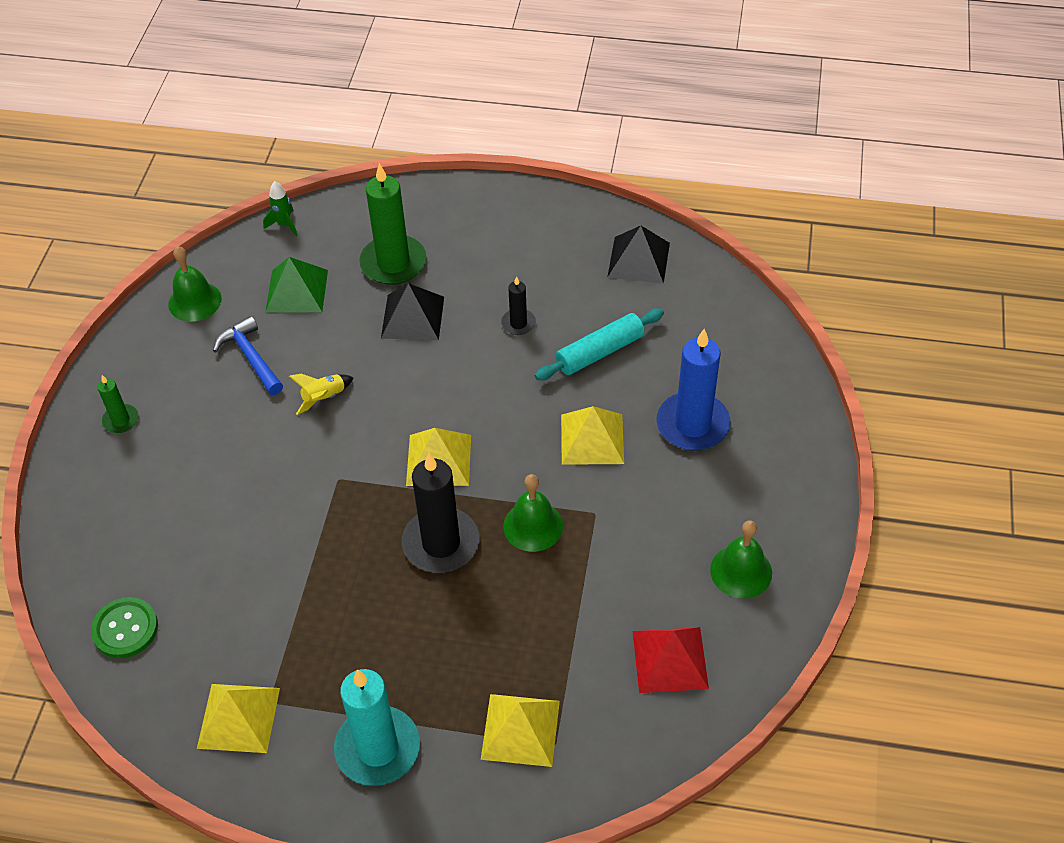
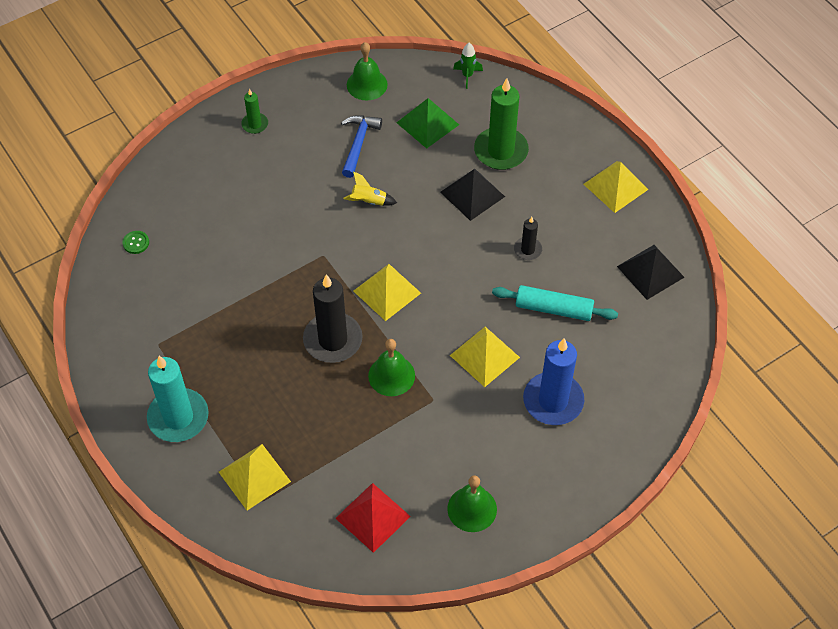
camera: 45 degrees right, 5 degrees up
(125, 629) = (136, 243): green button -> green button, size x0.58
(238, 718) = (135, 338): yellow pyramid -> yellow pyramid (615, 186)

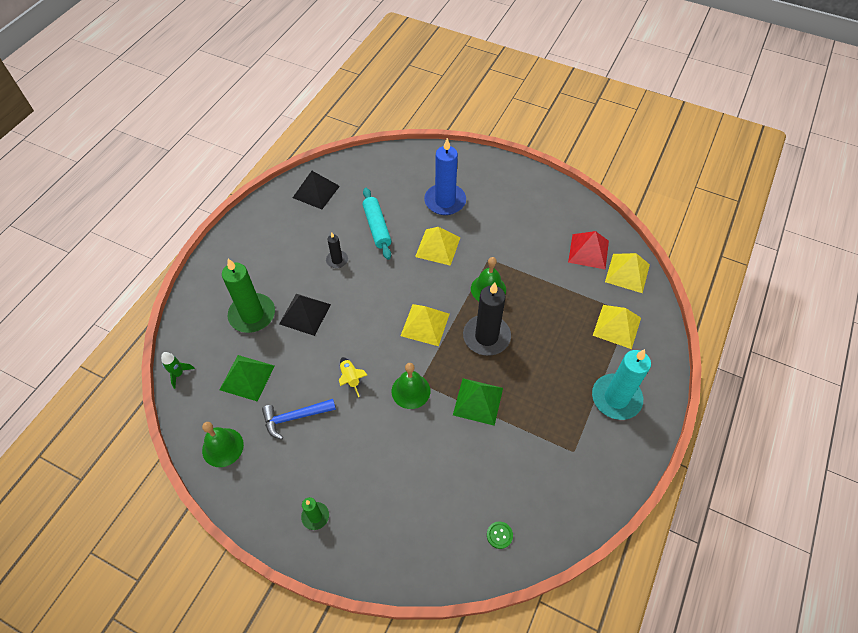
camera: 120 degrees left, 0 degrees up
(267, 293) = (478, 401): none -> green pyramid
(472, 509) = (544, 208): green bell -> green bell (410, 391)
(615, 186) = (252, 235): yellow pyramid -> yellow pyramid (627, 273)

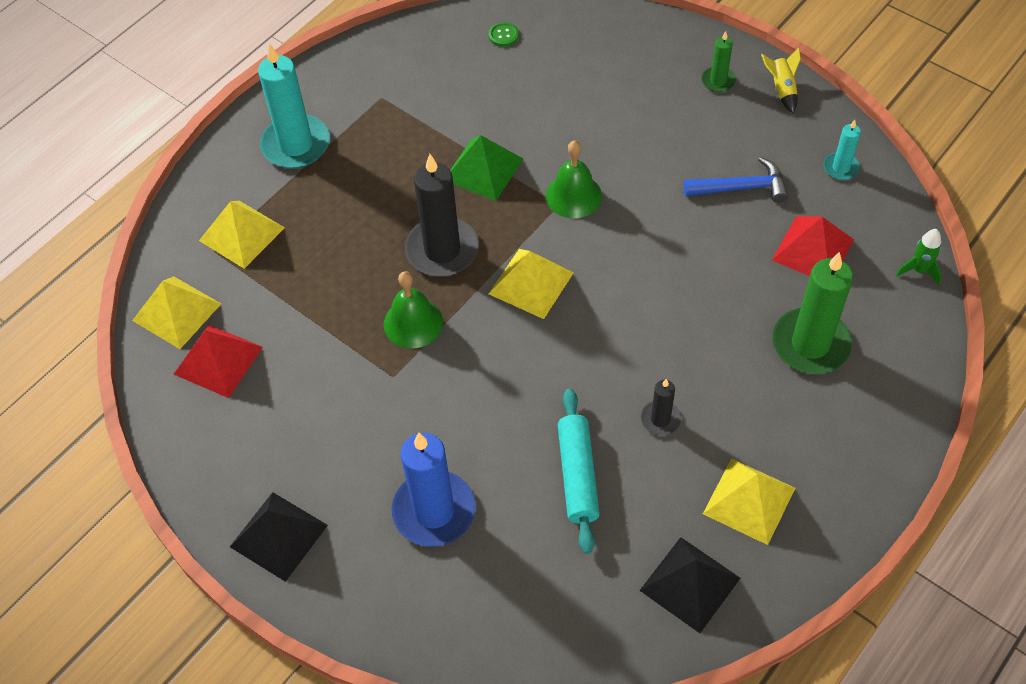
camera: 165 degrees left, 0 degrees up
(222, 447) = (840, 168): green bell -> turquoise candle
(247, 377) = (813, 250): green pyramid -> red pyramid
(305, 314) = (722, 331): black pyramid -> black pyramid (278, 535)
(351, 378) = (657, 225): yellow rocket -> yellow rocket (782, 89)
(438, 247) = (475, 414): yellow pyramid -> yellow pyramid (749, 500)

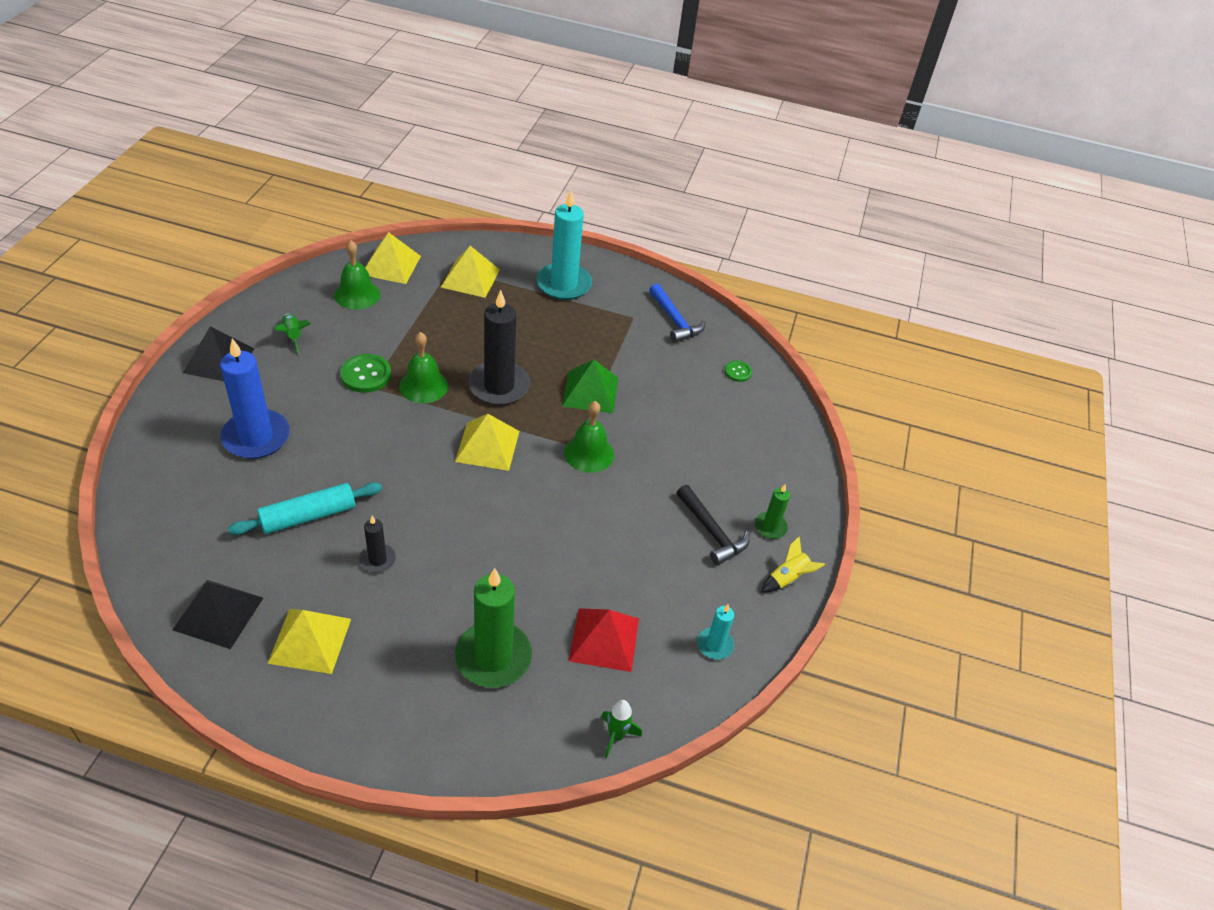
camera: 60 degrees right, 10 degrees down
(218, 360) = (357, 294): red pyramid -> green bell
(269, 444) = (293, 336): none -> green rocket
(371, 377) = (366, 375): none -> green button
(710, 127) = (711, 532): none -> black hammer
(741, 188) = (652, 569): blue hammer -> blue hammer (674, 320)

